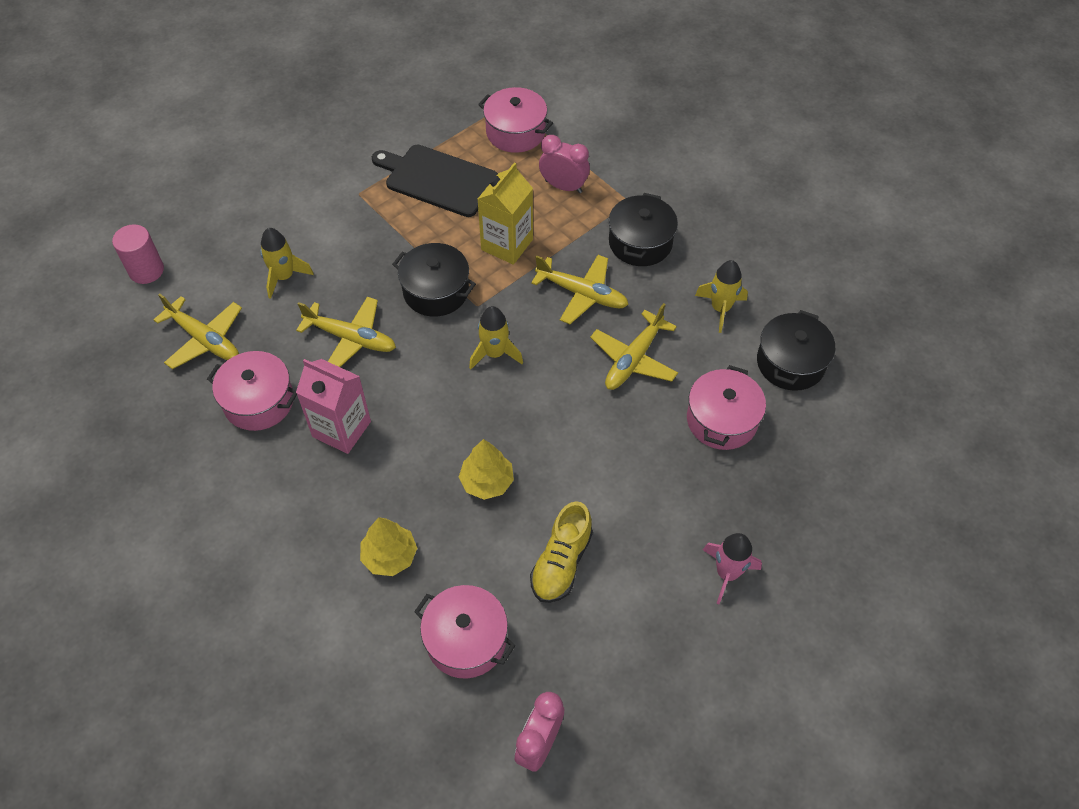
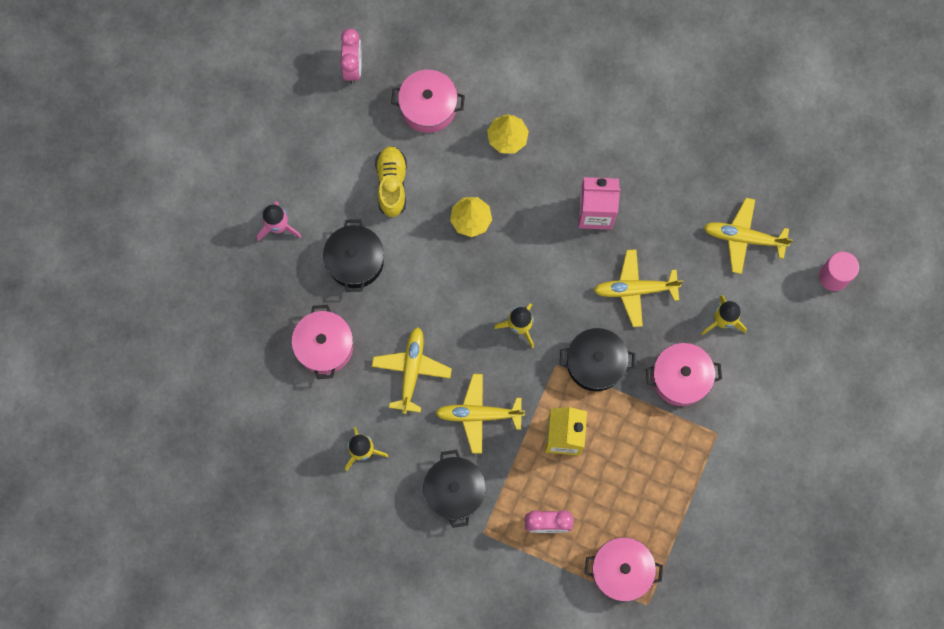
camera: 155 degrees right, 20 degrees up
(259, 401) = (668, 206): pink pot -> pink pot (680, 378)
(438, 179) = (659, 480): black cutting board -> none
(790, 363) = (290, 423): black pot -> black pot (355, 261)

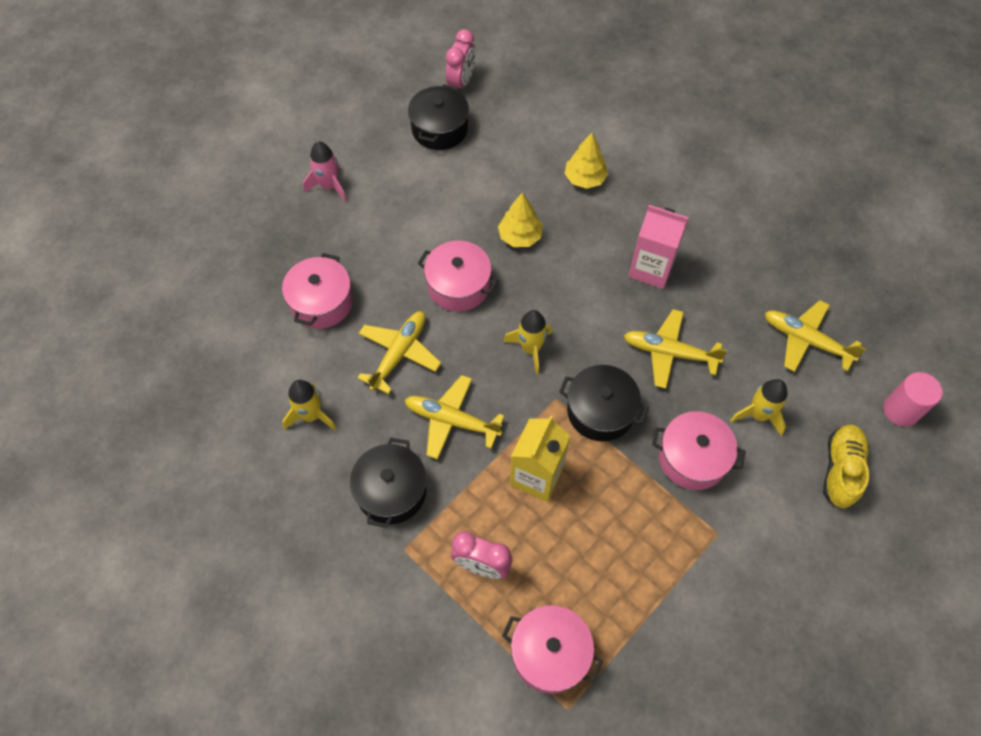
camera: 20 degrees right, 15 degrees down
(355, 261) = (389, 237): black pot -> black pot (439, 129)
(392, 184) = (455, 184): yellow shoe -> yellow shoe (840, 470)
(428, 107) = (518, 132): pink pot -> pink pot (458, 286)

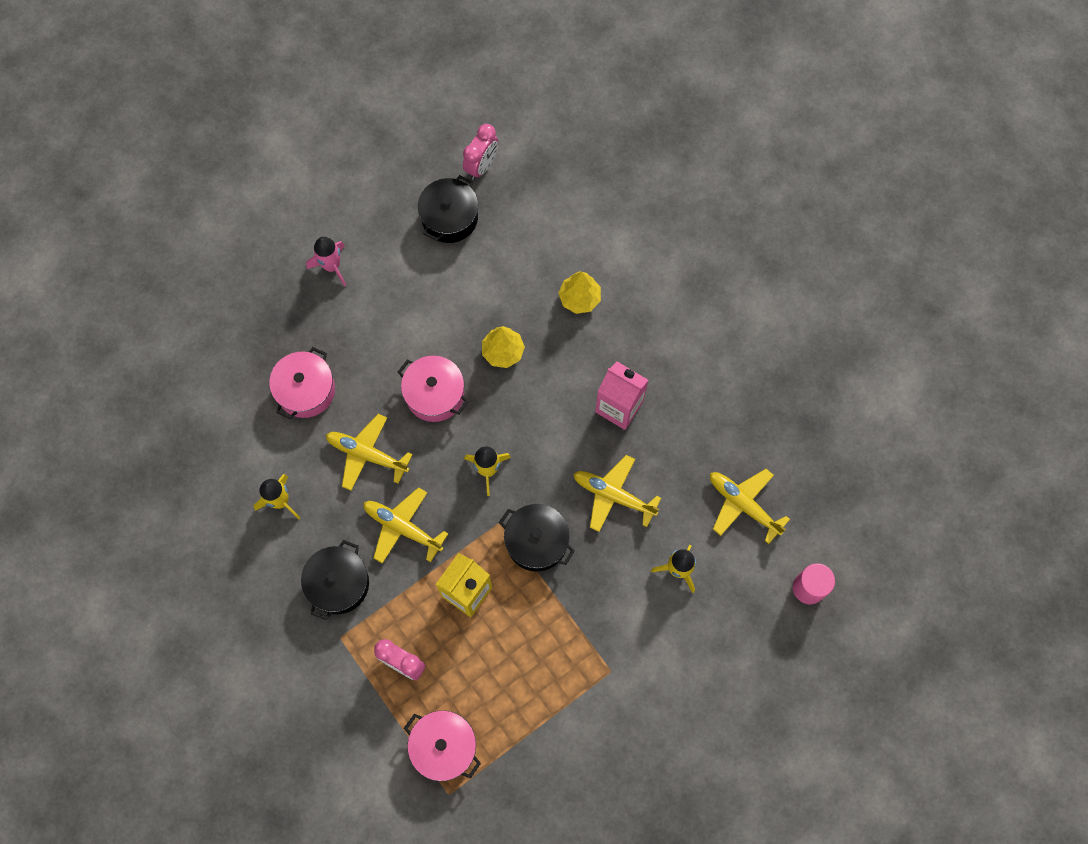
camera: 10 degrees right, 10 degrees up
(399, 354) = (367, 455): yellow plane -> yellow plane turned 105 degrees counterclockwise
(692, 458) = (607, 600): pink pot -> none
(840, 470) = (735, 634): yellow shoe -> none

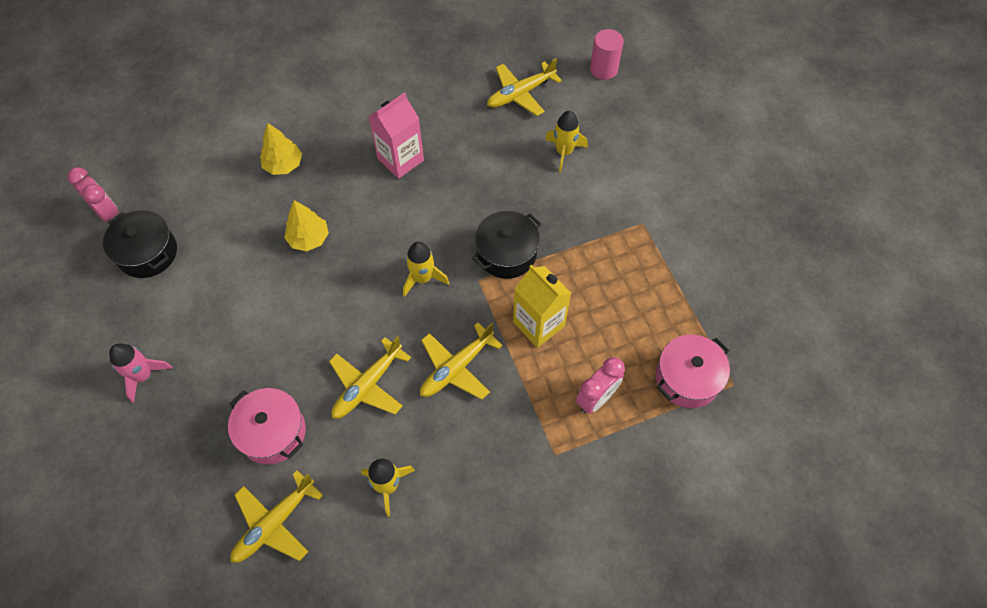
camera: 75 degrees left, 10 degrees down
(338, 584) = (497, 444): black pot -> none
(434, 394) = (328, 308): pink pot -> none
(614, 496) = (482, 183): yellow plane -> yellow plane (275, 523)

